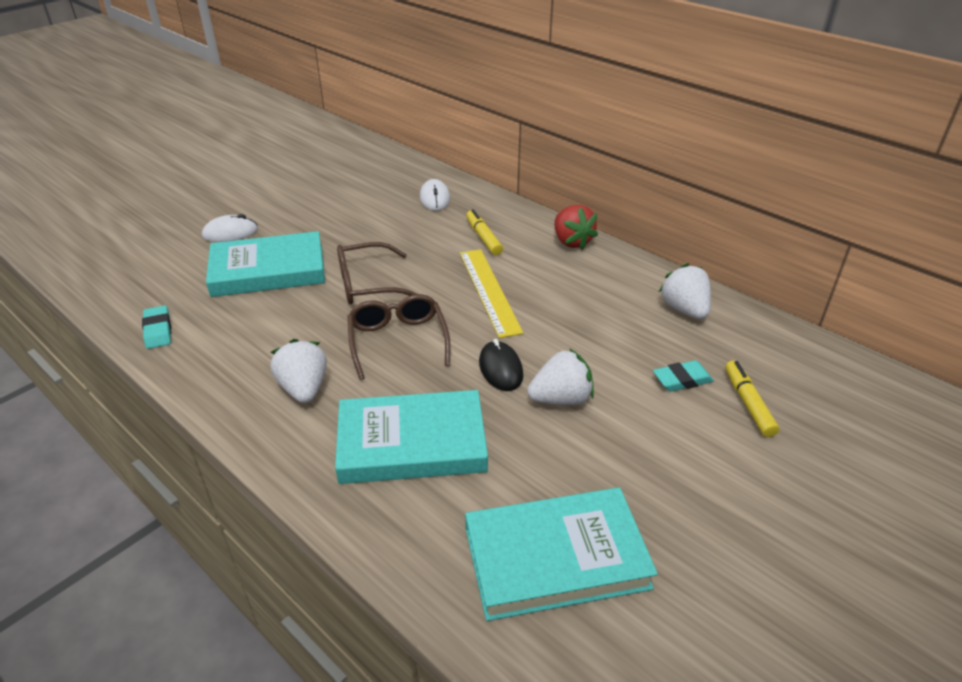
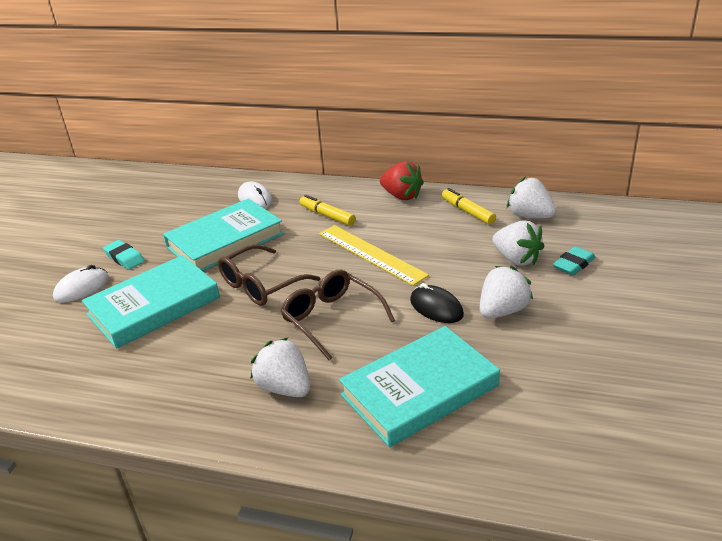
camera: 25 degrees left, 5 degrees down
(158, 330) = (89, 397): turquoise eraser -> turquoise eraser (124, 258)
(556, 558) = (605, 422): turquoise book -> turquoise book (225, 240)
(626, 350) = (516, 259): none -> white strawberry
(748, 404) = (631, 263): yellow marker -> yellow marker (467, 212)

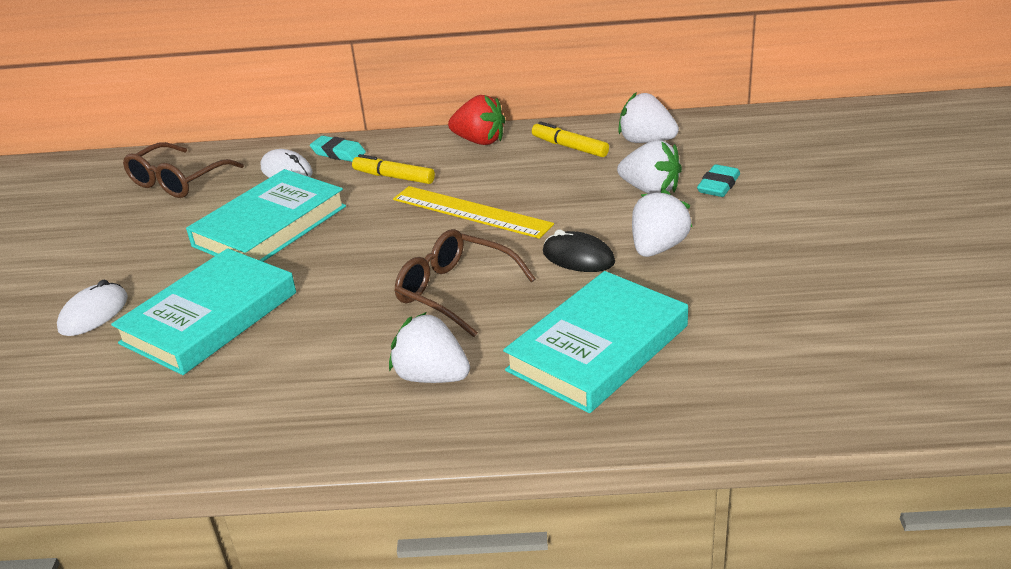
camera: 15 degrees left, 0 degrees up
(124, 258) = (137, 268): turquoise eraser -> turquoise eraser (338, 153)
(261, 285) = (344, 269): brown glasses -> brown glasses (177, 181)

